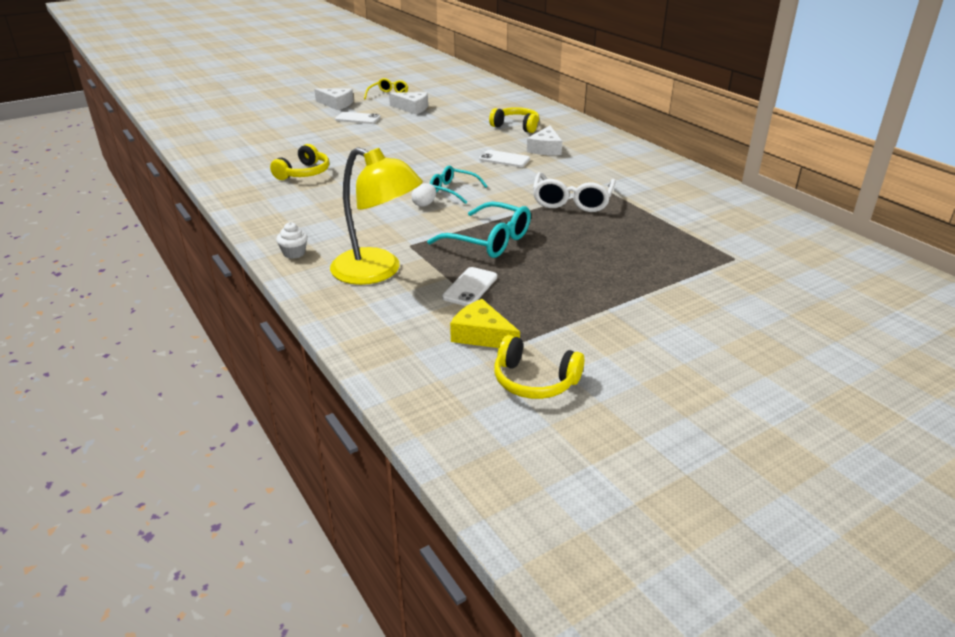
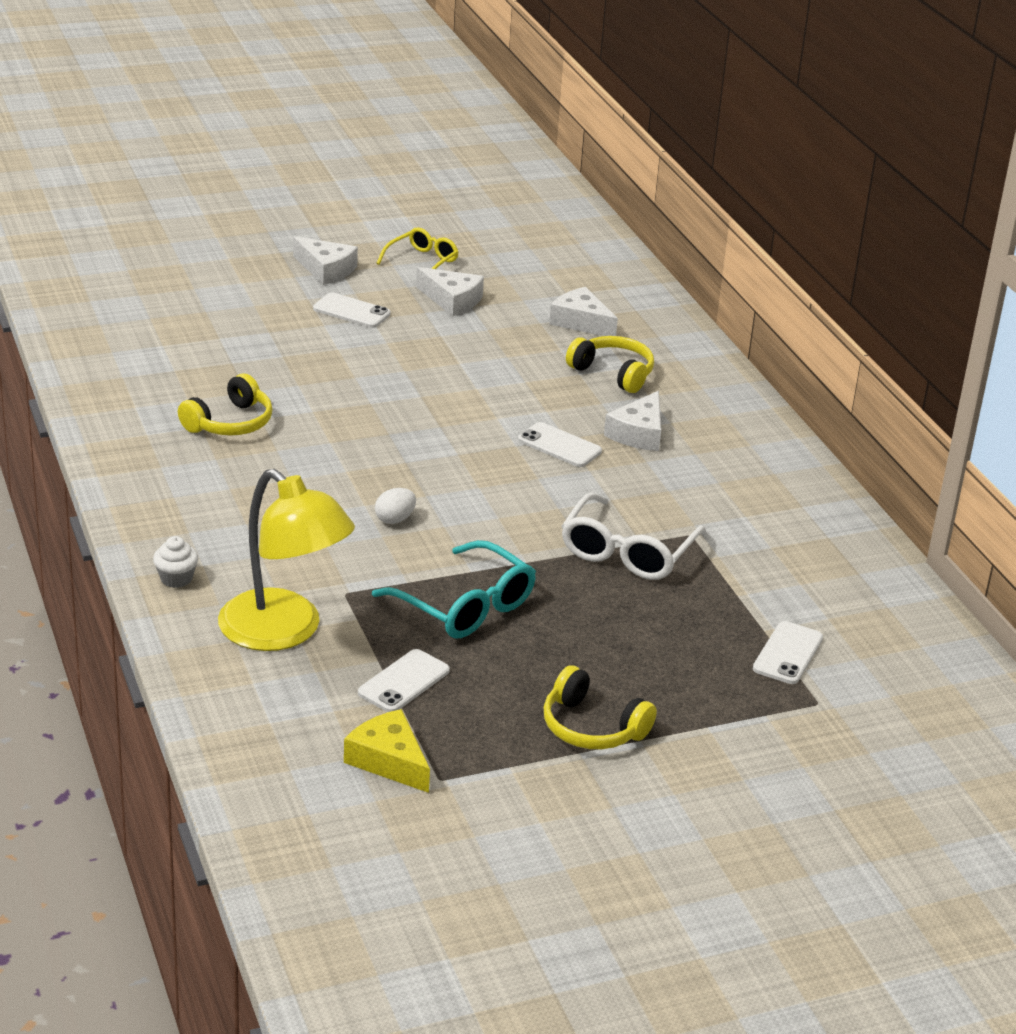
camera: 10 degrees right, 0 degrees up
(452, 190) = (449, 498): turquoise glasses -> none
(487, 109) = (581, 322): none -> white cheese
(534, 381) = (428, 839): yellow headphones -> yellow headphones (592, 727)
(699, 236) = (788, 653): none -> white phone

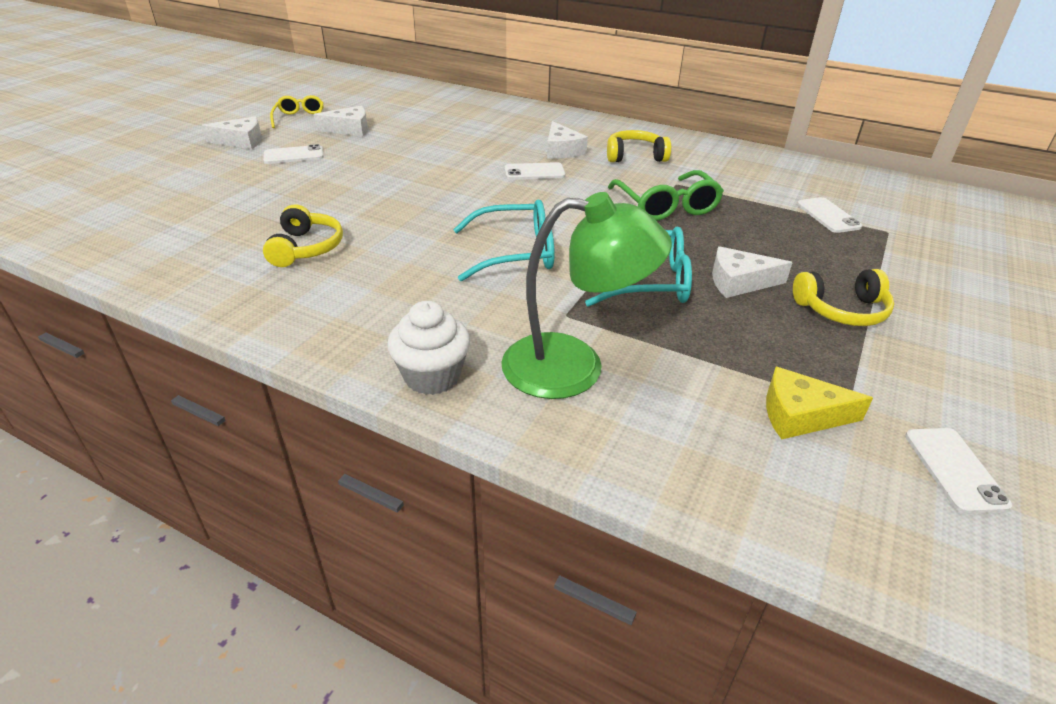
camera: 40 degrees left, 5 degrees up
(176, 578) = (432, 376): white cupcake -> white cupcake, size x1.71
(284, 632) = (574, 367): yellow lamp -> green lamp
(395, 519) = (515, 253): white egg -> turquoise glasses
(404, 682) = (705, 351): white phone -> white phone (954, 469)
(581, 322) = (440, 115): white cheese -> white cheese (739, 282)
(613, 373) = (498, 130): yellow headphones -> yellow headphones (635, 156)
(627, 552) = (666, 206): white glasses -> green glasses

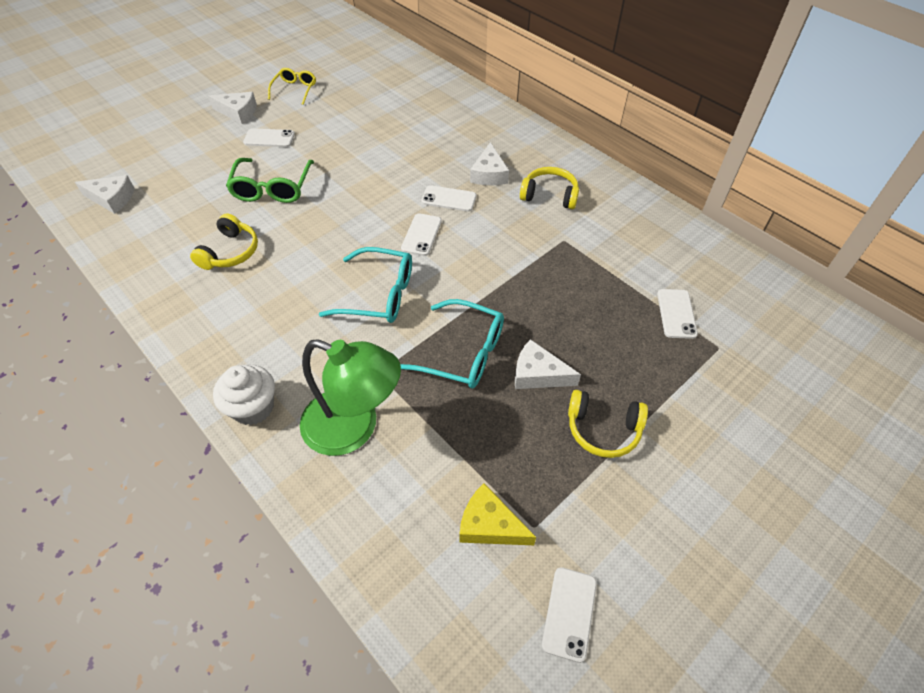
camera: 20 degrees right, 15 degrees up
(349, 129) = (327, 112): white cheese -> white cheese (112, 199)
(526, 201) = (421, 235): none -> white phone
(666, 206) = (536, 268): green glasses -> green glasses (272, 188)

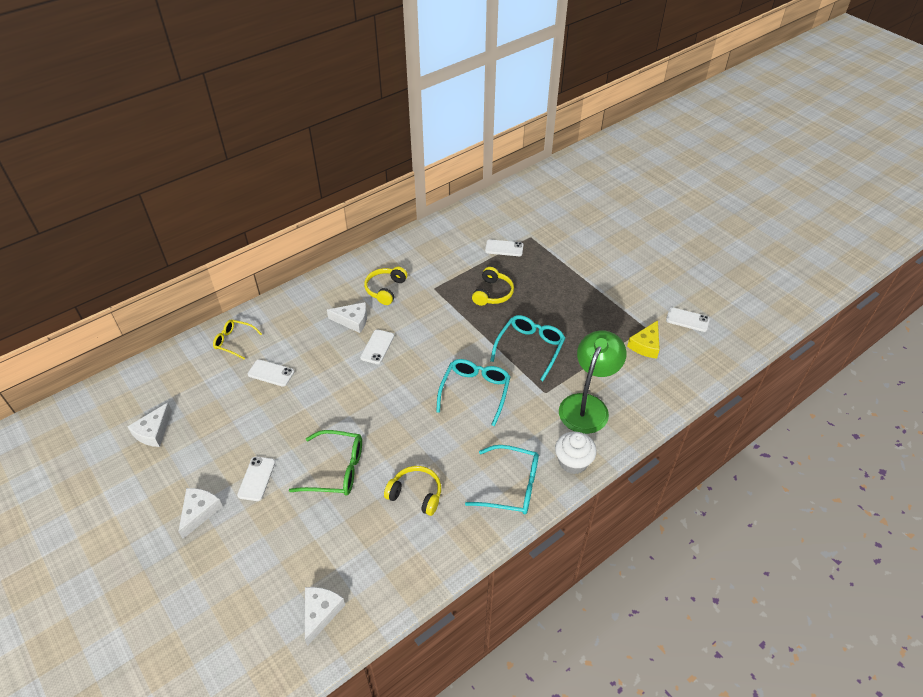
camera: 85 degrees left, 5 degrees down
(225, 339) = (511, 486): none -> turquoise glasses
(295, 90) = (175, 462): yellow glasses -> yellow glasses (234, 341)
(421, 235) = (415, 365): white phone -> white phone (271, 373)
(538, 374) = (547, 314): white cheese -> white cheese (153, 431)
(603, 429) = (585, 292): yellow headphones -> yellow headphones (493, 293)

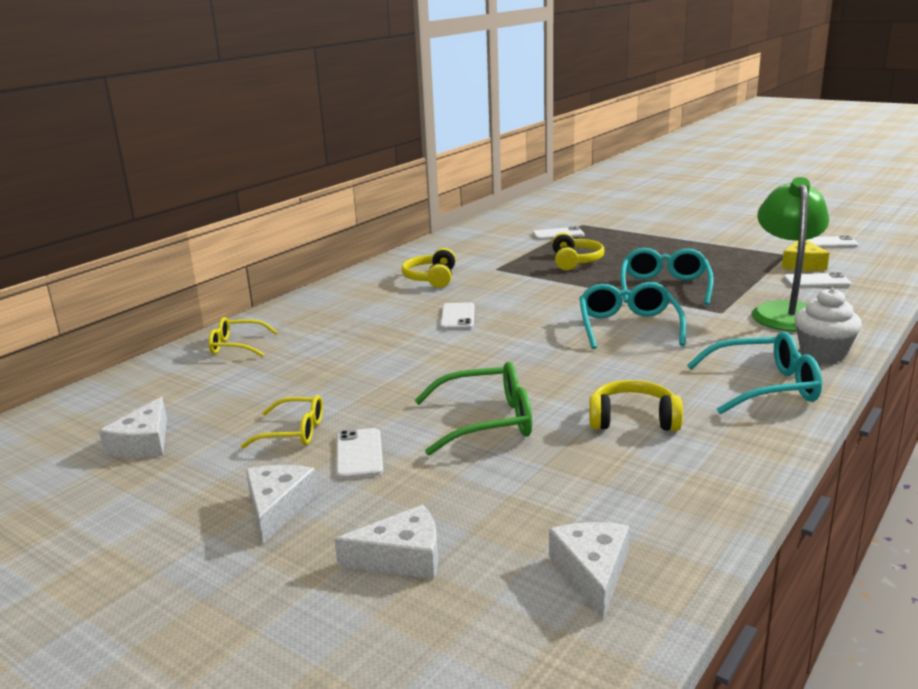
camera: 15 degrees left, 25 degrees down
(232, 446) = (294, 432): none -> yellow glasses
(271, 373) = (314, 360): white phone -> white phone (816, 281)
(352, 321) = (405, 305): white cheese -> white cheese (402, 557)

